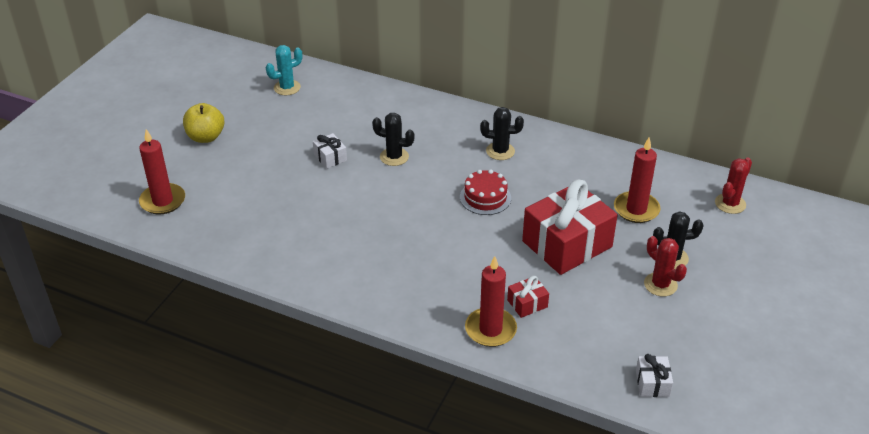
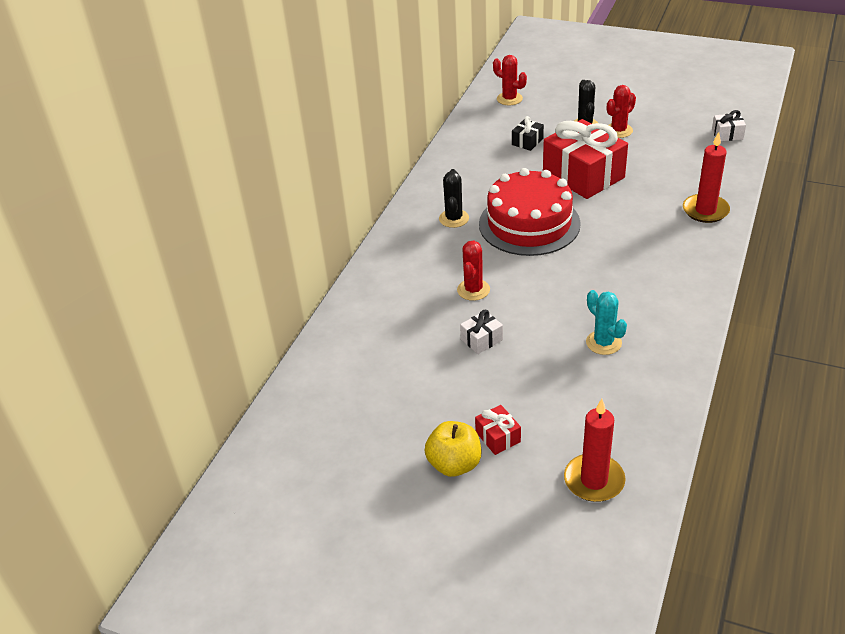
camera: 90 degrees left, 0 degrees up
(287, 88) = (338, 400): turquoise cactus -> turquoise cactus (603, 343)
(394, 157) = (473, 290): black cactus -> red cactus
(485, 197) = (529, 224): red cake -> red cake, size x1.94
(527, 303) = (666, 193): red gift -> red gift (498, 437)
(636, 209) = (527, 141): red candle -> black gift

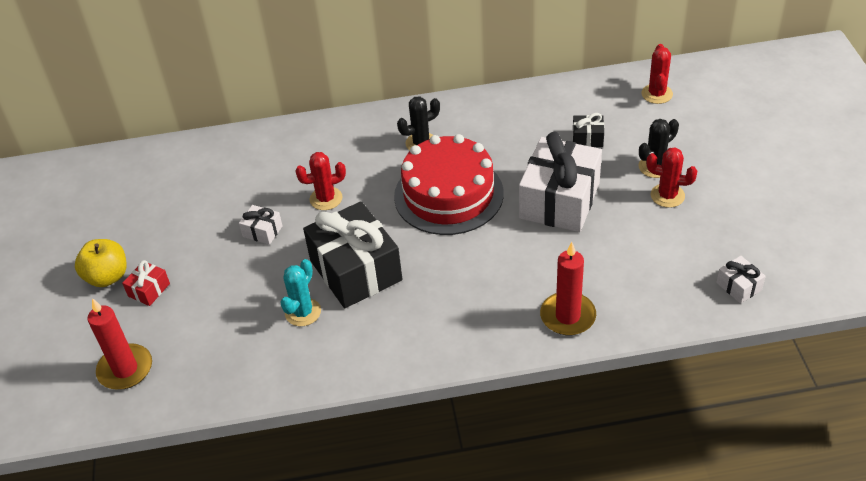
camera: 60 degrees right, 5 degrees up
(576, 298) = (356, 270): none -> black gift
(583, 175) = (559, 200): red gift -> white gift

